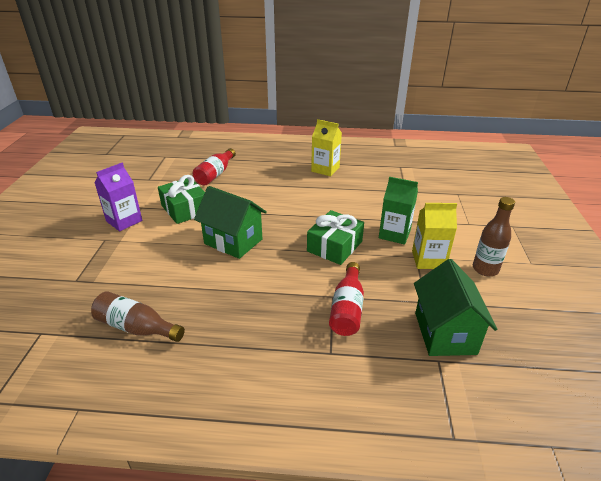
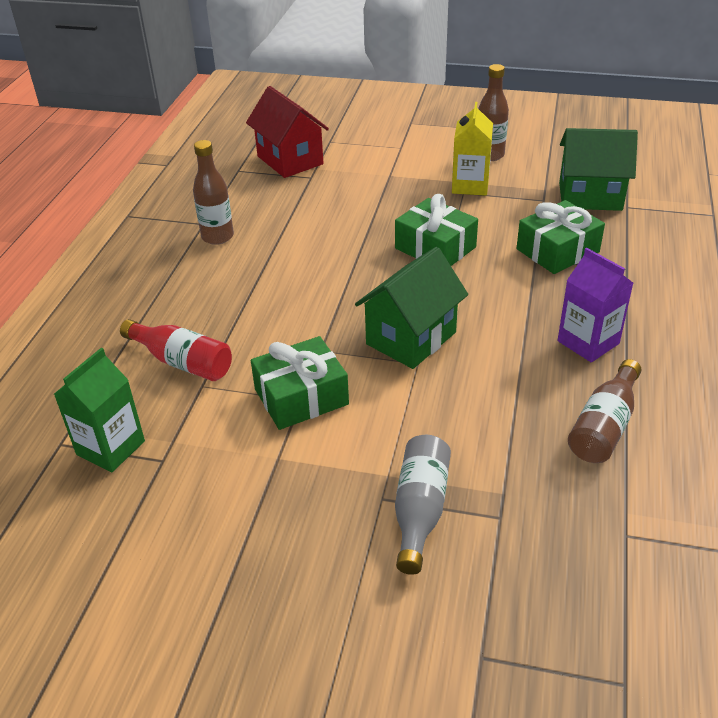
camera: 80 degrees left, 5 degrees up
(91, 252) = (420, 510): none -> grey bottle
(124, 221) = (323, 478): purple carton -> purple carton (588, 342)
(325, 169) = (217, 237): yellow carton -> brown bottle
(347, 309) = (557, 250): red bottle -> green gift
(394, 234) = (414, 200): green carton -> green carton (110, 448)
(422, 182) = (290, 160): none -> red house

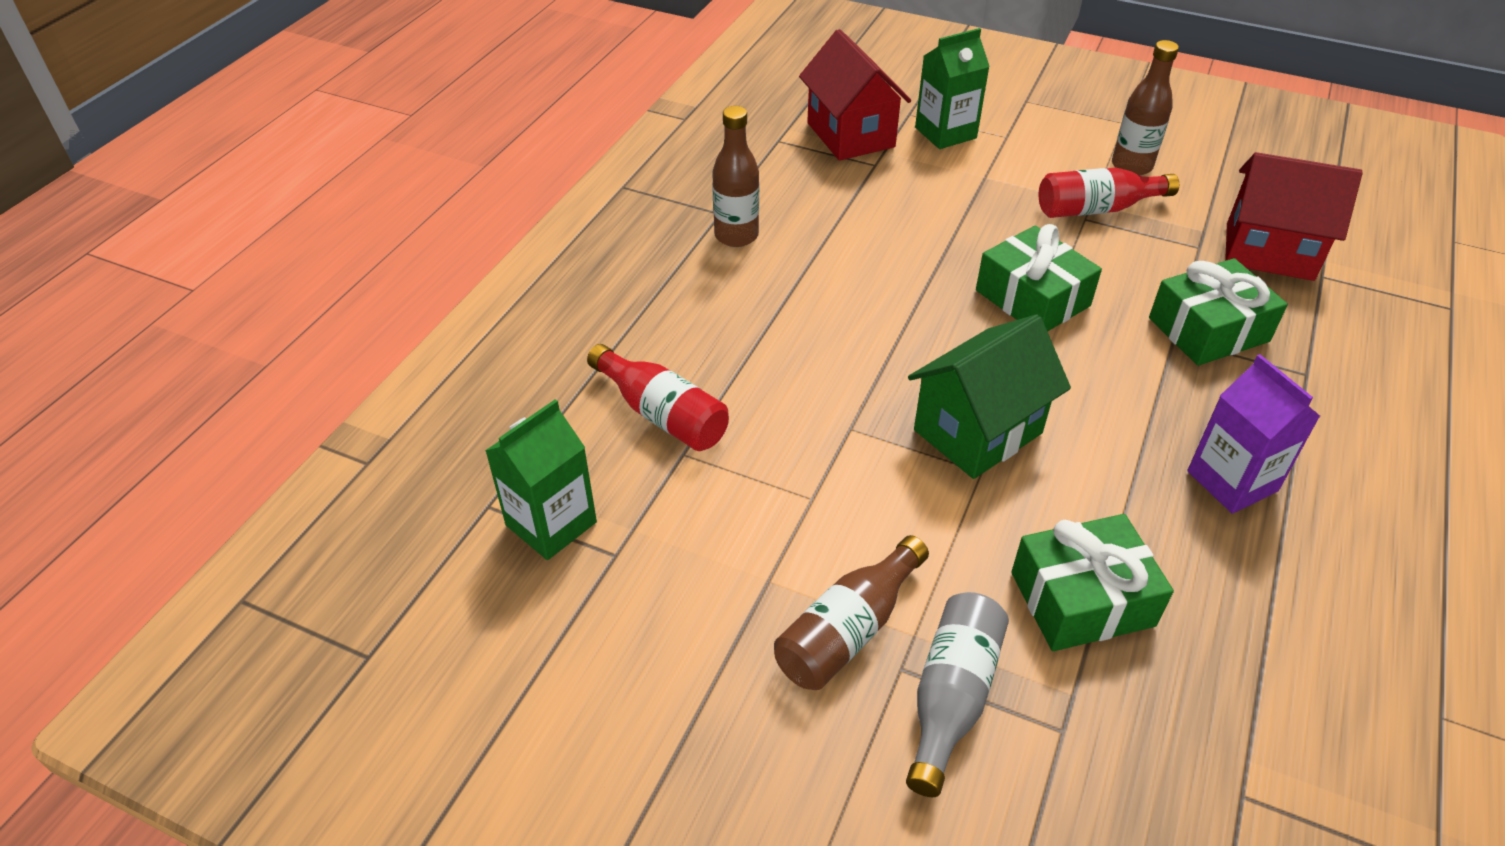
camera: 10 degrees right, 5 degrees up
(301, 397) = (813, 494): green gift -> green gift (1082, 599)
(357, 150) = (945, 133): none -> green carton
(470, 185) = (1096, 209): yellow carton -> red bottle
(590, 196) = (1269, 252): green house -> red house
(604, 426) = (1236, 618): brown bottle -> brown bottle (848, 630)

